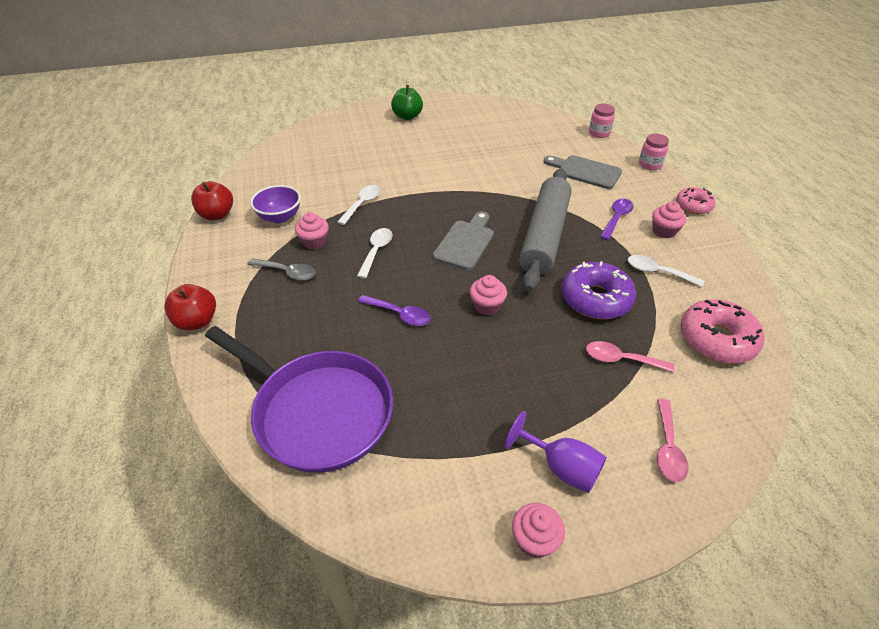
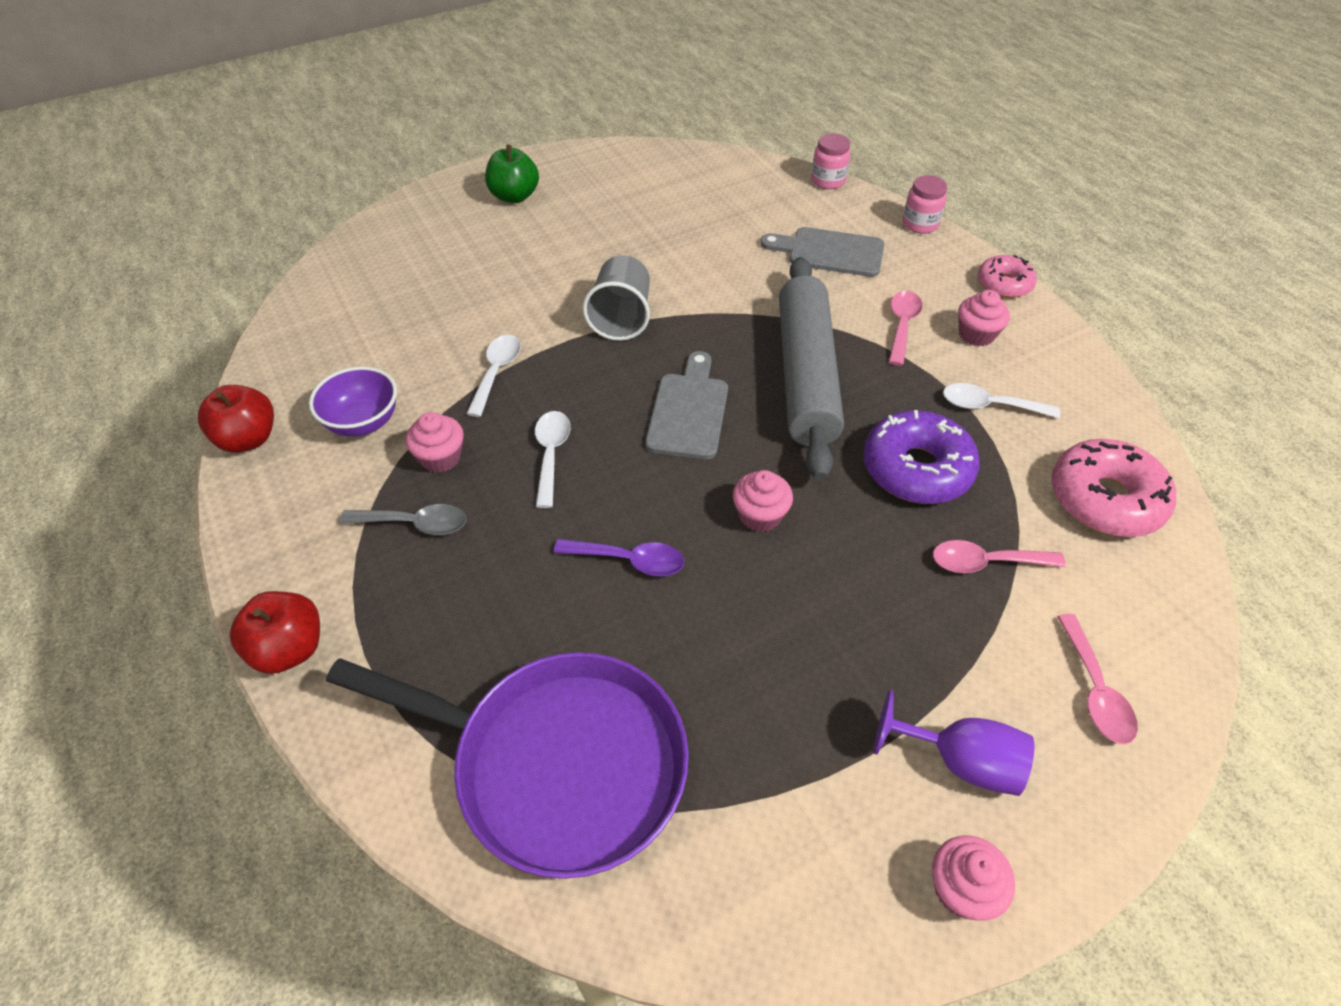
camera: 15 degrees left, 5 degrees up
(444, 187) = (621, 318): none -> grey cup
(616, 218) = (902, 325): purple spoon -> pink spoon

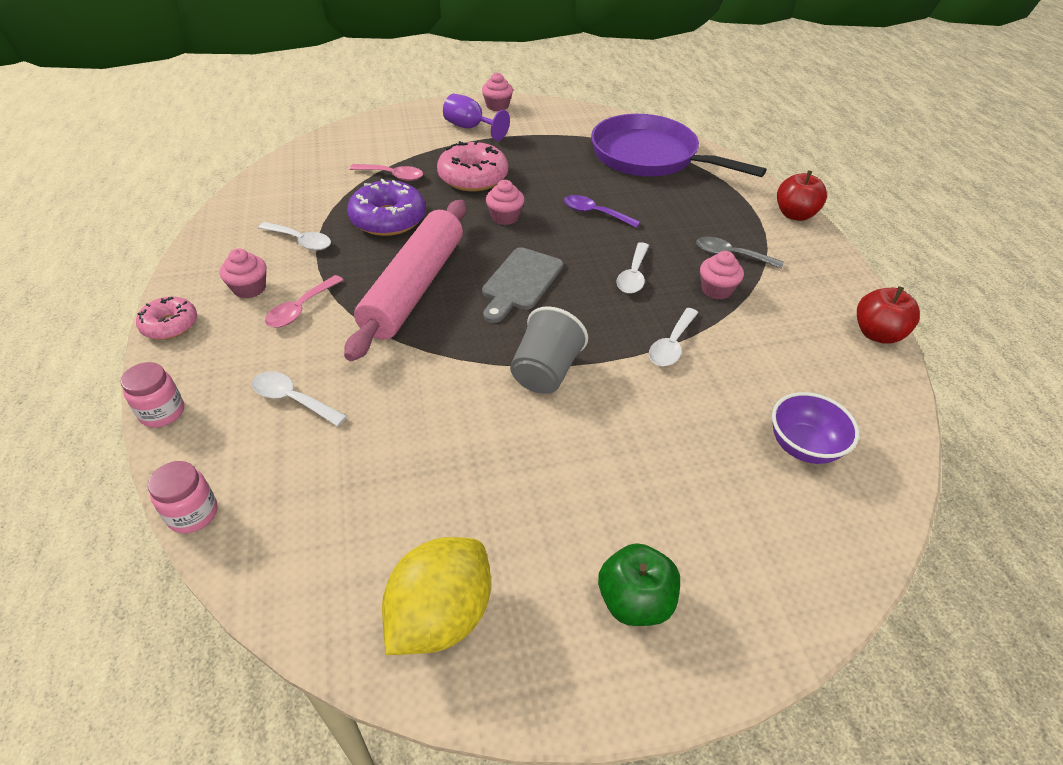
camera: 165 degrees left, 5 degrees down
(363, 422) = (783, 327): purple bowl -> purple bowl (803, 446)
(634, 170) = (440, 615): none -> yellow lemon
(805, 376) = (414, 287): grey rolling pin -> pink rolling pin
(830, 252) = (292, 399): grey cutting board -> white spoon
(1095, 690) = (390, 133): pink spoon -> none
(1105, 499) = (293, 185): pink donut -> pink donut (473, 177)

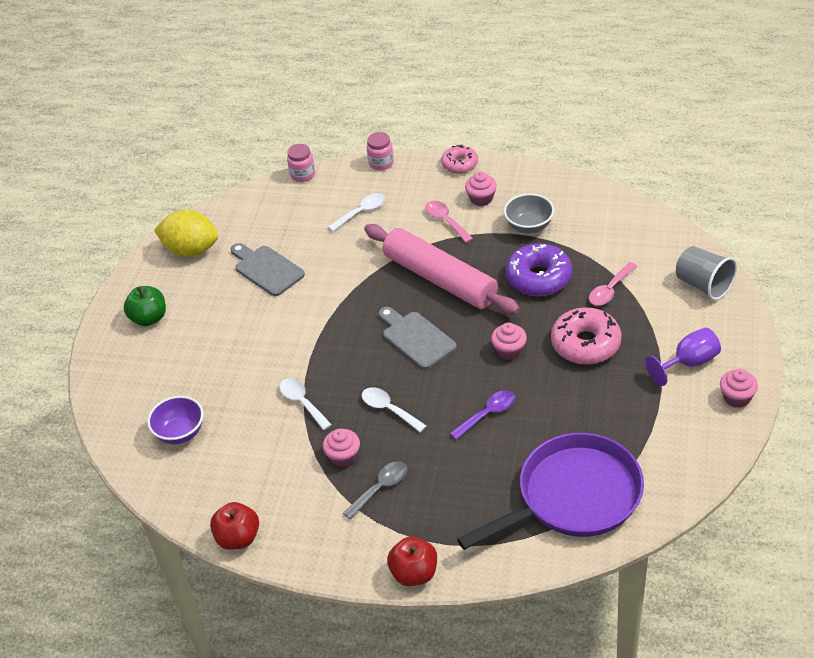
camera: 120 degrees right, 0 degrees up
(301, 241) = (529, 226): white spoon -> grey bowl
(440, 615) = (191, 250): yellow lemon -> yellow lemon turned 45 degrees counterclockwise
(454, 472) = (266, 269): none -> grey cutting board
(545, 372) = (317, 327): grey cup -> grey cup (703, 285)

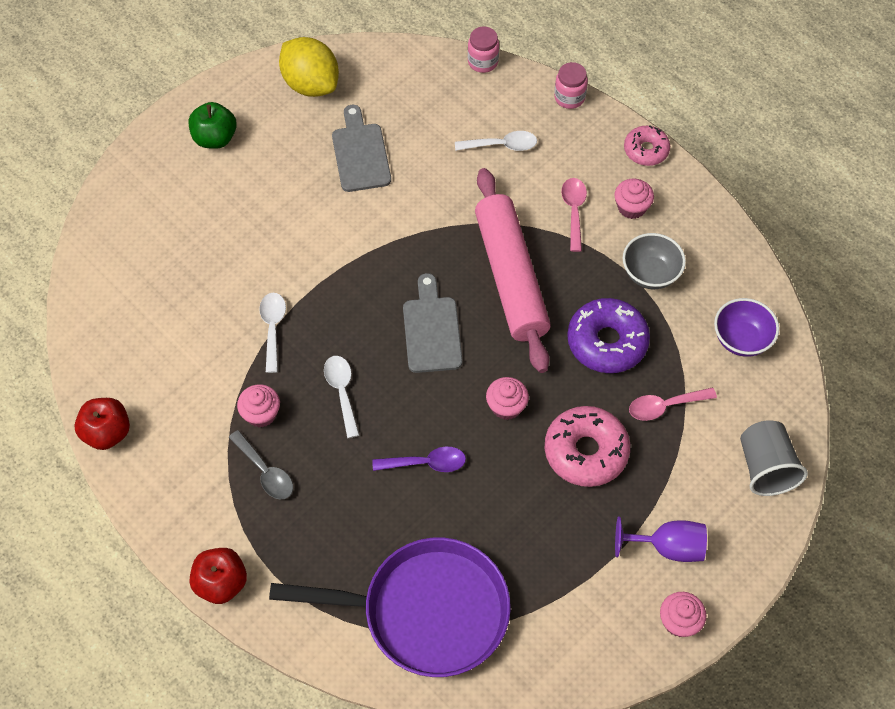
camera: 30 degrees right, 15 degrees up
(180, 433) = (145, 285): purple bowl -> purple bowl (741, 339)
(380, 488) = (265, 472): grey spoon -> grey spoon turned 60 degrees clockwise

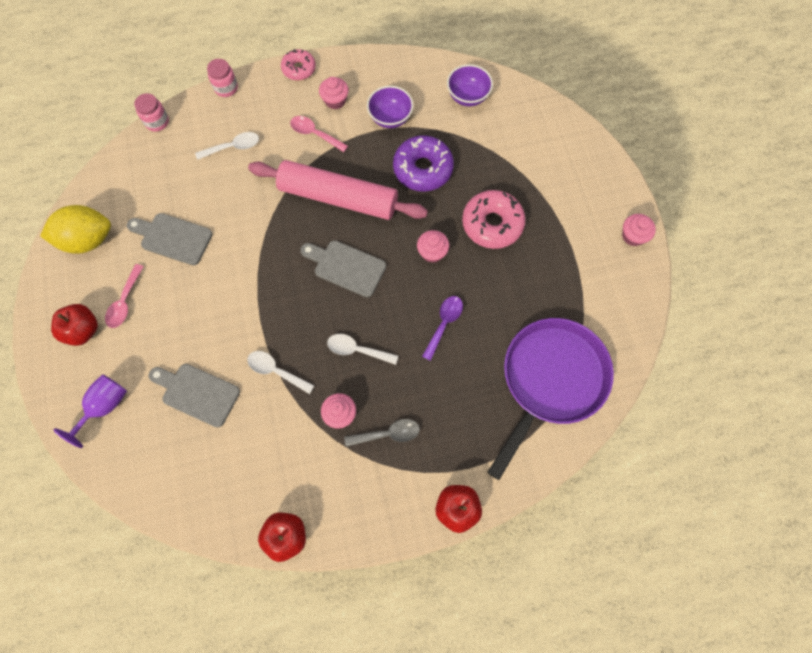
camera: 60 degrees left, 10 degrees up
(208, 272) = (197, 393): none -> grey cutting board
(215, 138) = (83, 330): green apple -> red apple
(502, 145) = (233, 147): white spoon -> white spoon turned 45 degrees clockwise
(650, 274) = (390, 118): grey bowl -> purple bowl
(665, 406) = (487, 163): pink spoon -> pink spoon (125, 302)
(667, 547) = (582, 215): purple goblet -> purple goblet (104, 406)
(765, 467) = (559, 134): grey cup -> none

